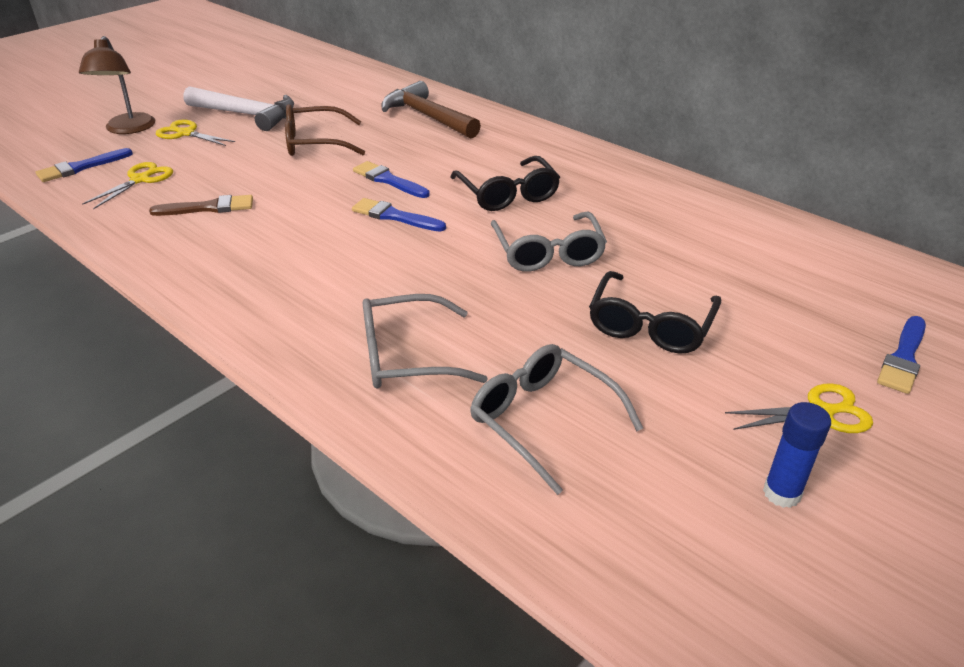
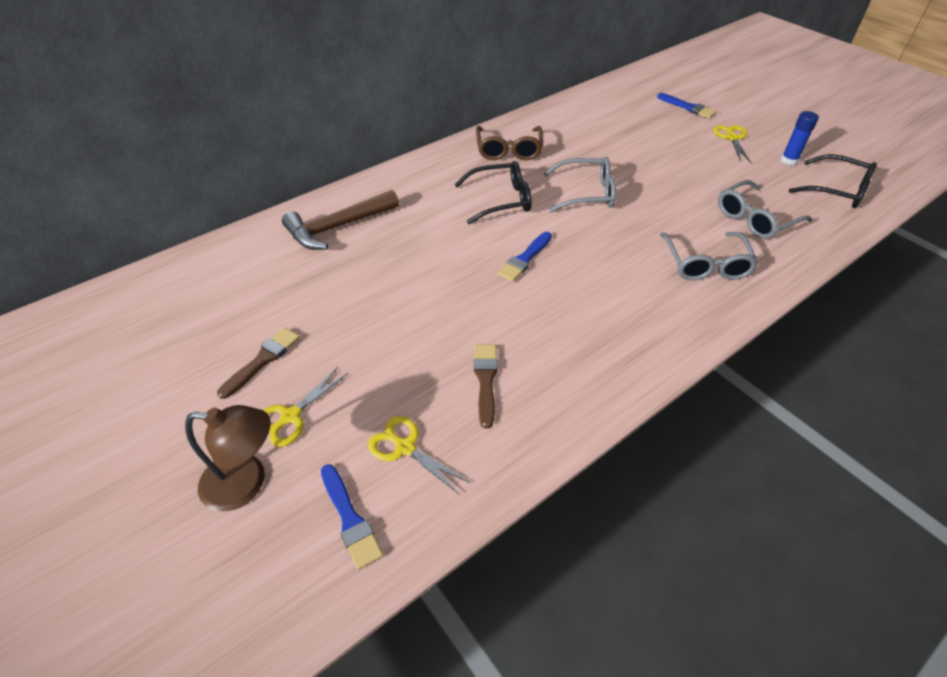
camera: 80 degrees left, 10 degrees up
(247, 115) = (262, 360): white hammer -> brown brush
(316, 143) = (365, 303): brown glasses -> brown glasses (508, 150)
(389, 180) = (461, 258): blue brush -> none
(650, 324) = (665, 170): black glasses -> black glasses (836, 190)

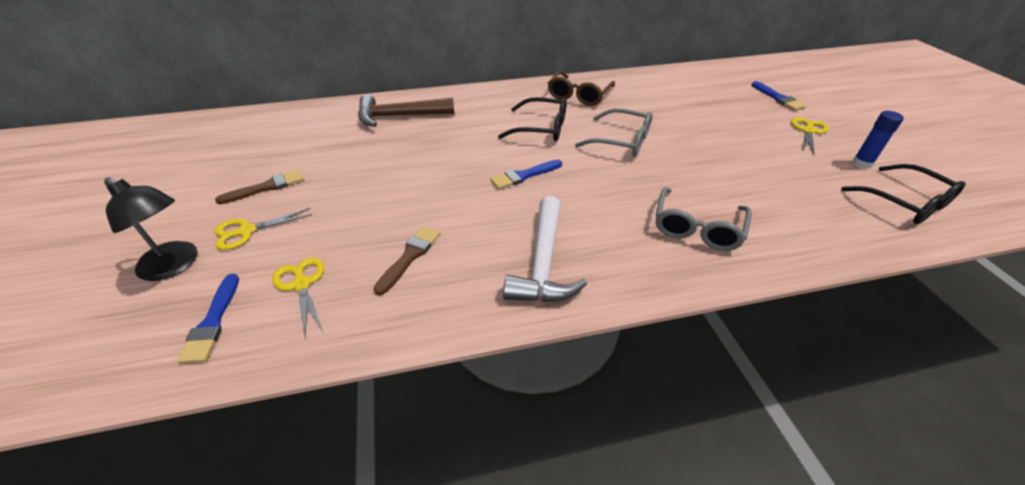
camera: 25 degrees right, 5 degrees down
(246, 483) = (175, 266): brown lamp -> black lamp
(608, 342) = (543, 263): none -> white hammer
(755, 218) = (784, 203): grey glasses -> none

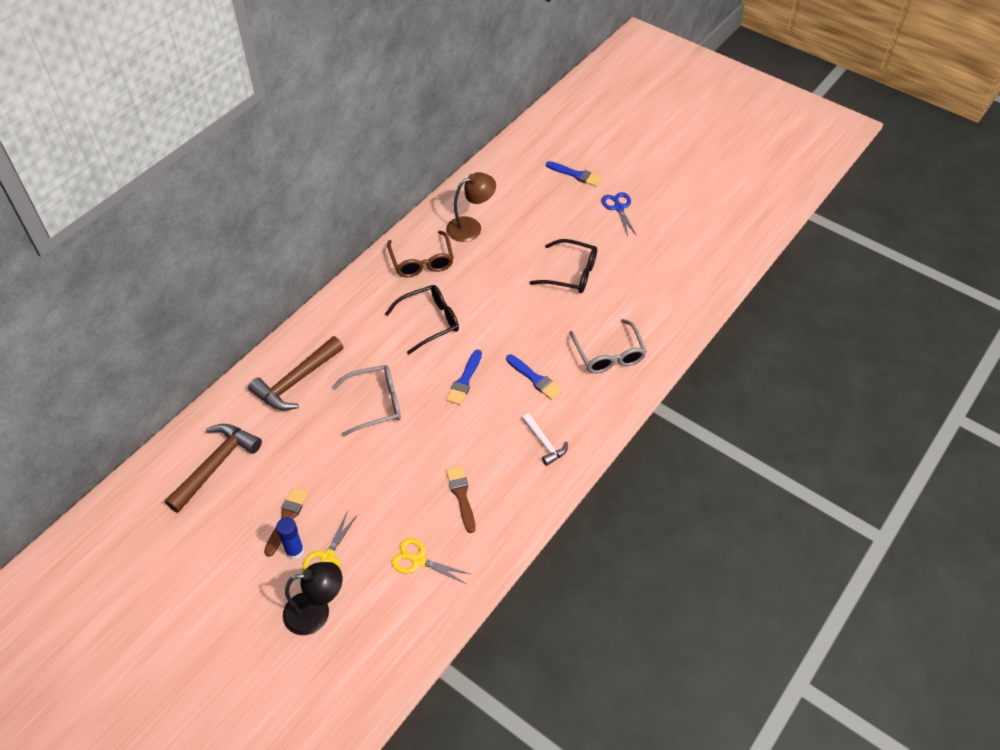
camera: 40 degrees left, 10 degrees up
(213, 321) = (397, 617): blue brush -> blue brush (534, 378)
(282, 133) = (216, 464): none -> brown hammer
(543, 263) = (544, 443): white hammer -> white hammer, size x0.57
(621, 141) = (501, 299): grey glasses -> grey glasses (375, 404)
(643, 93) = (471, 227): none -> brown lamp
(808, 131) = (618, 208): yellow scissors -> blue scissors
(862, 163) = (668, 226): blue glue stick -> blue glue stick (295, 551)
(904, 202) = (708, 253): black glasses -> black glasses (570, 273)

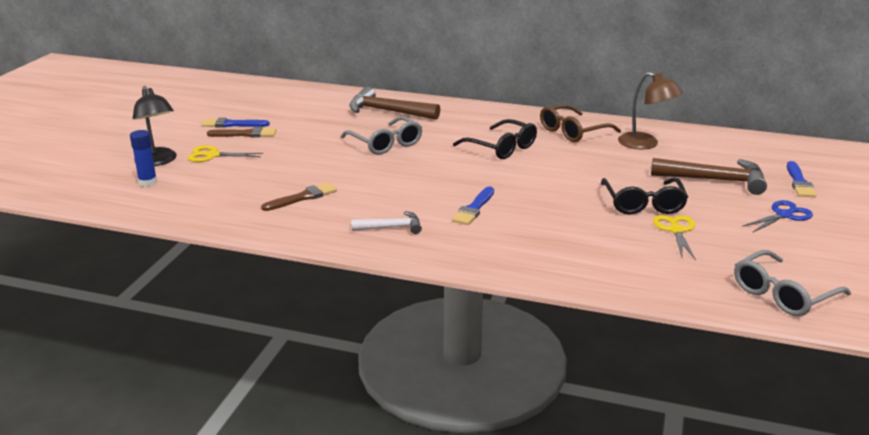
camera: 70 degrees right, 25 degrees down
(216, 464) = (286, 102): brown hammer -> brown hammer (715, 180)
(295, 551) = (215, 143): blue glue stick -> blue glue stick (148, 182)
(419, 560) = (222, 191): yellow scissors -> yellow scissors (676, 230)
(464, 380) = (443, 175): blue brush -> blue brush (232, 124)
(544, 443) = (391, 227): white hammer -> white hammer turned 135 degrees counterclockwise
(608, 354) = (546, 244): grey glasses -> grey glasses (783, 294)

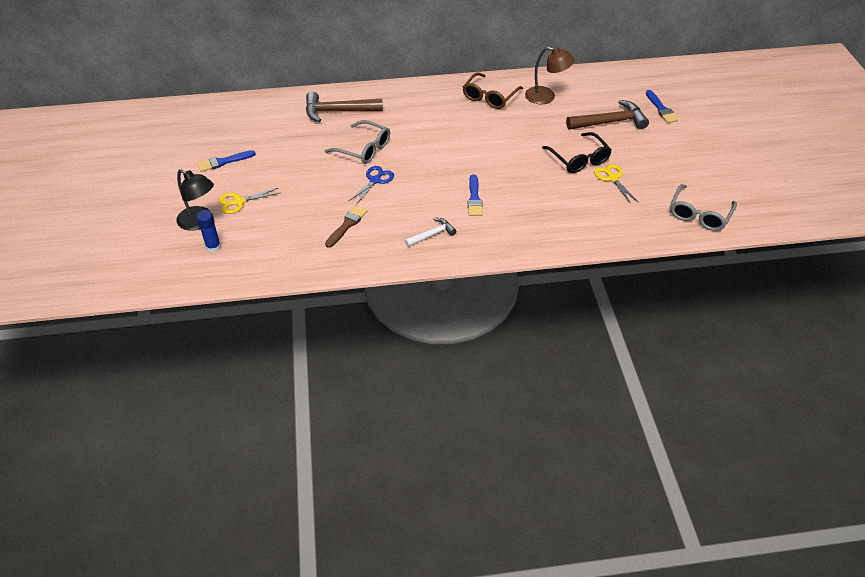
camera: 25 degrees left, 20 degrees up
(245, 134) = (245, 170): brown brush -> none
(501, 148) = (451, 129): black glasses -> none
(784, 215) = (667, 144): blue scissors -> blue scissors (375, 180)

